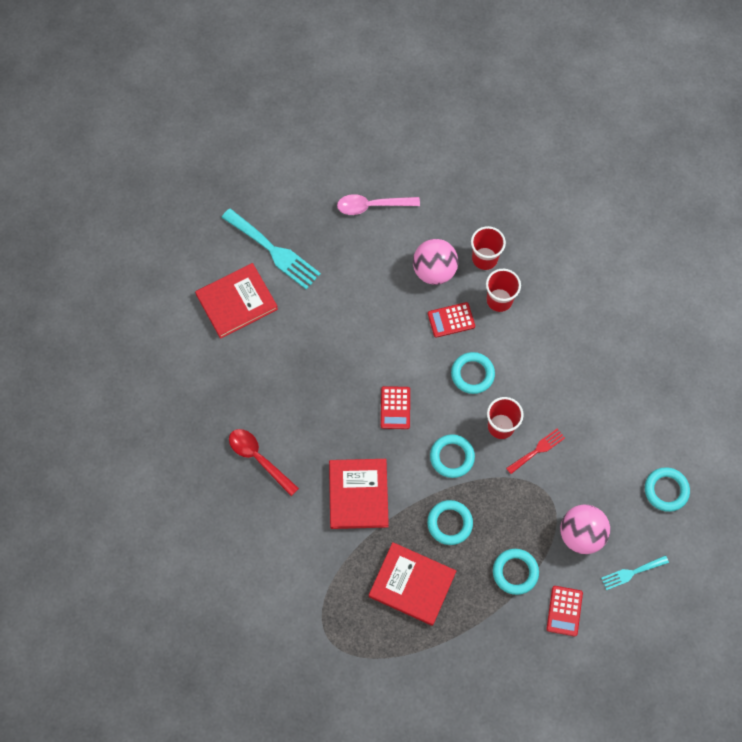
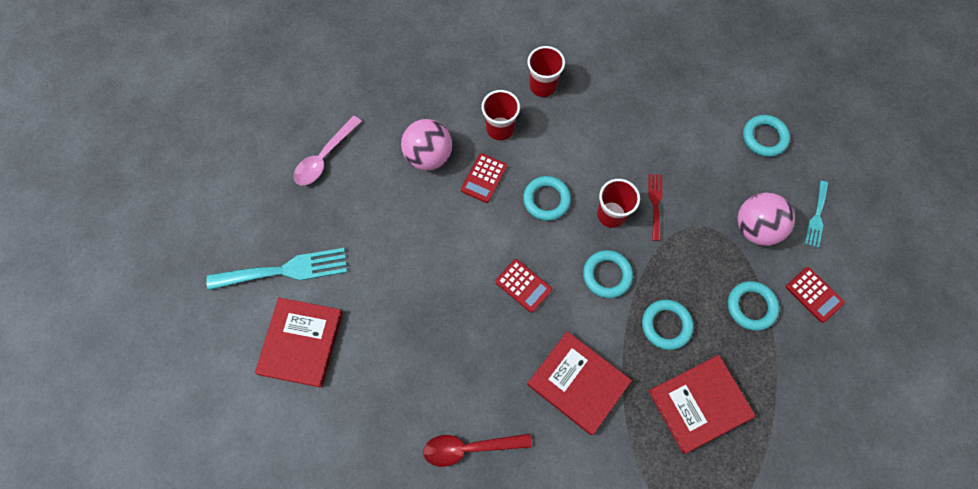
camera: 50 degrees left, 0 degrees up
(484, 258) = (454, 111): red cup -> red cup (542, 86)

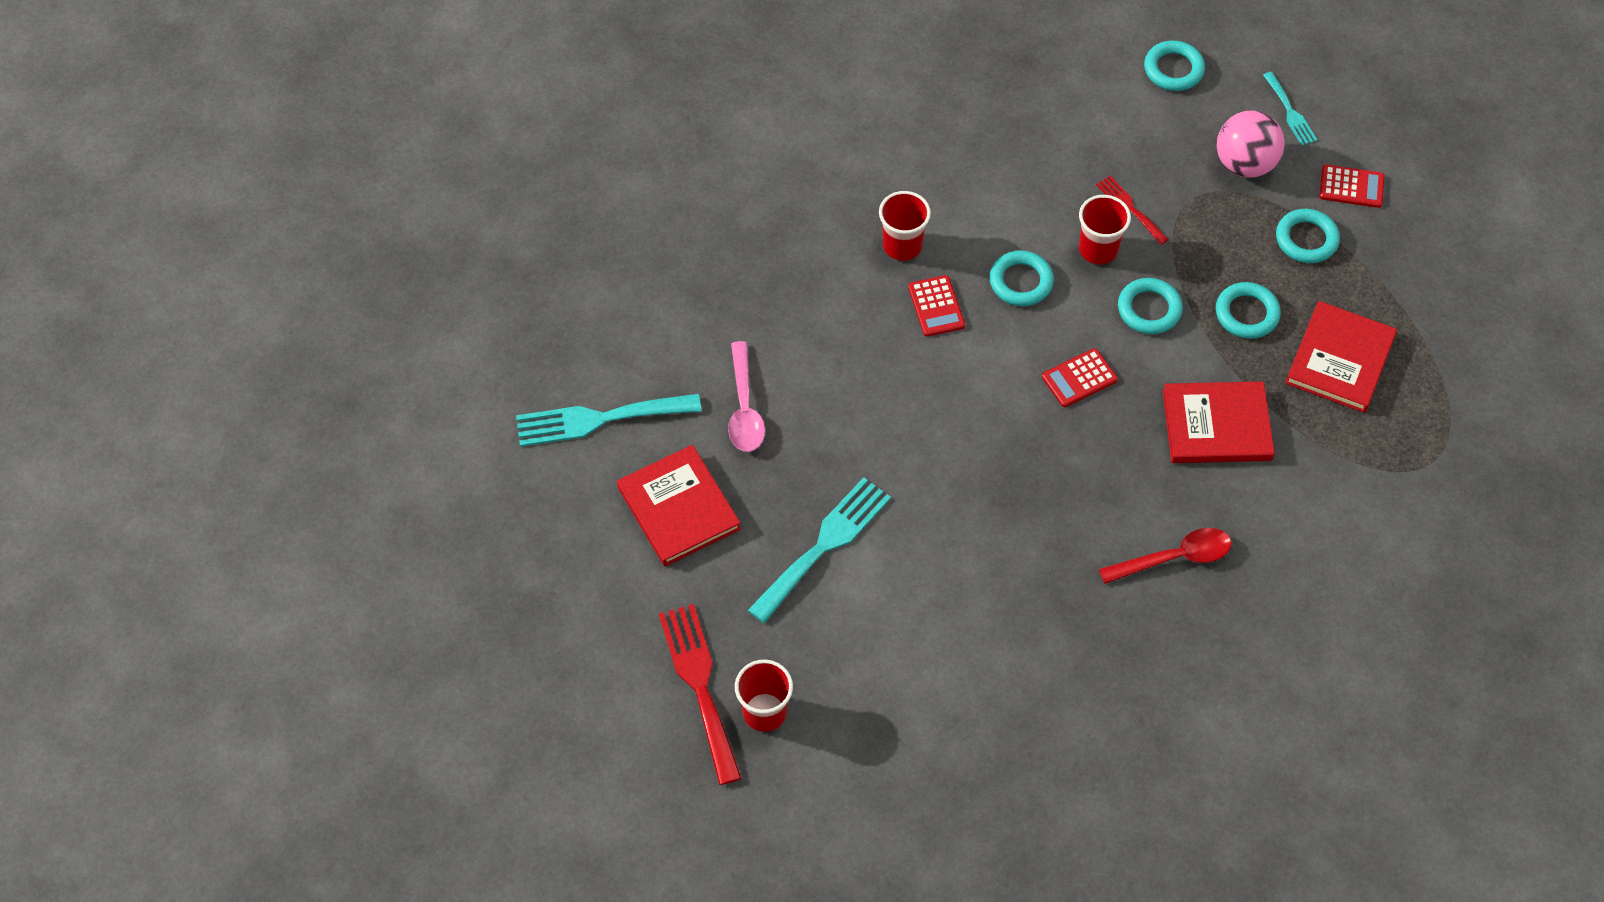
camera: 40 degrees left, 10 degrees down
(143, 297) = (699, 685): none -> red fork
(248, 107) = (599, 419): none -> turquoise fork
(301, 342) = (915, 597): red book -> red book (678, 508)
(428, 156) = (856, 326): pink ball -> none
(469, 447) = (1174, 558): red spoon -> red spoon turned 150 degrees counterclockwise
(523, 285) = (1079, 378): red calculator -> red calculator turned 150 degrees clockwise
(542, 86) = (903, 171): red cup -> red cup (764, 712)

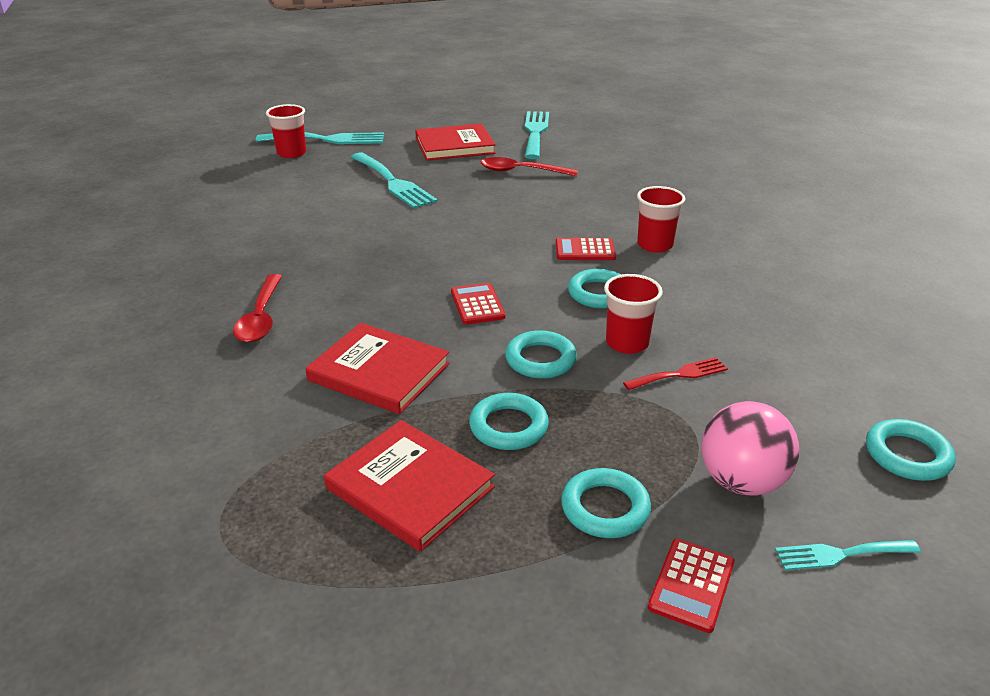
camera: 105 degrees right, 25 degrees down
(699, 685) = (327, 139): red fork -> turquoise fork
(744, 408) = (521, 171): pink spoon -> red spoon
(1216, 425) = (379, 372): red book -> red book turned 75 degrees counterclockwise

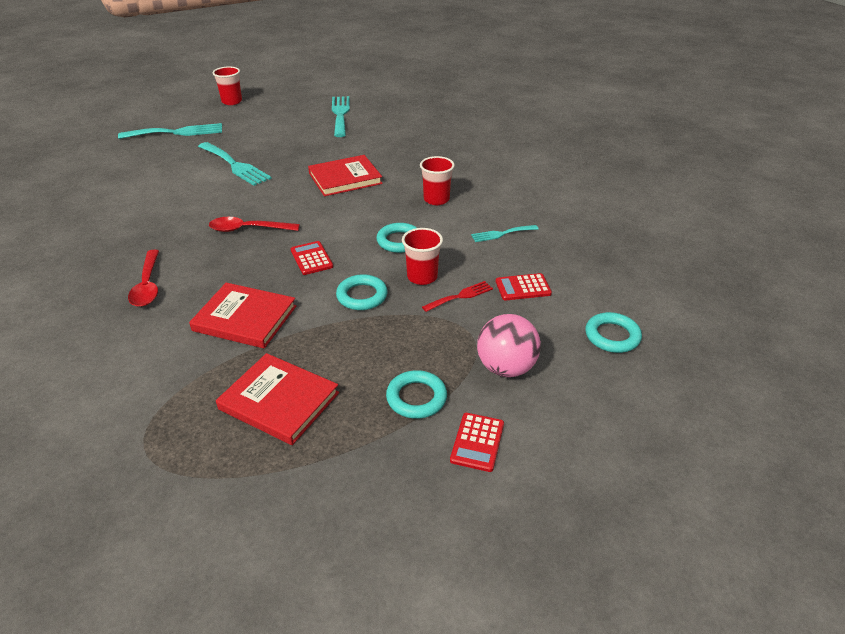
camera: 10 degrees left, 5 degrees up
(291, 153) = (149, 146): red cup -> red cup (232, 101)
(454, 146) = (279, 130): red book -> red book (345, 178)
(508, 426) = (344, 348): turquoise ring -> none
(521, 171) = (333, 148): red spoon -> red spoon (248, 229)
(585, 250) = (386, 208): red calculator -> red calculator (523, 288)
(840, 554) = (571, 408): turquoise fork -> turquoise fork (501, 234)

